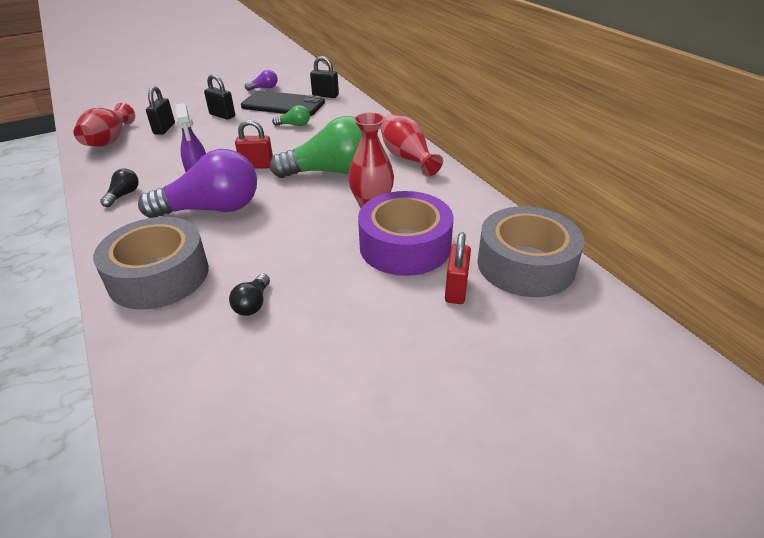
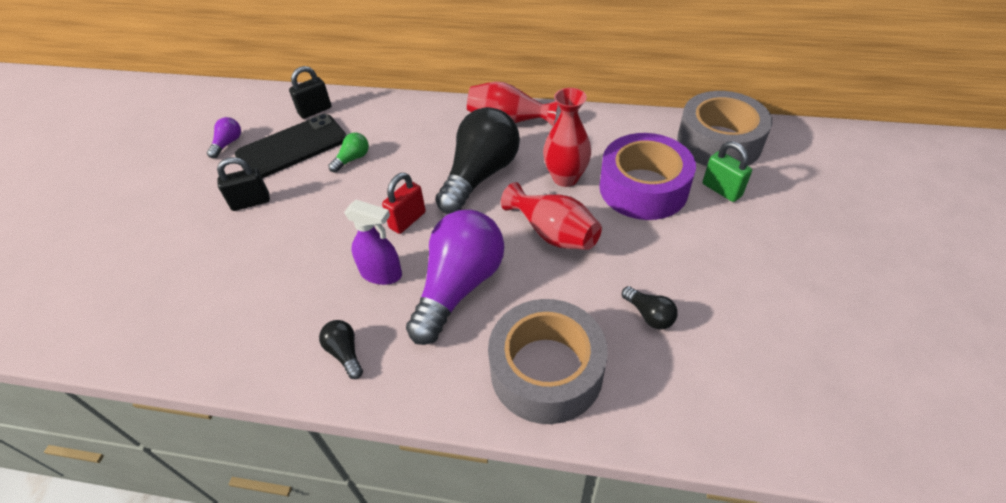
camera: 50 degrees left, 10 degrees up
(109, 140) = (175, 327): red vase -> red vase (553, 233)
(164, 129) = (215, 264): black padlock -> none
(332, 172) = (480, 175): green light bulb -> black light bulb
(456, 290) = (721, 190): red padlock -> green padlock

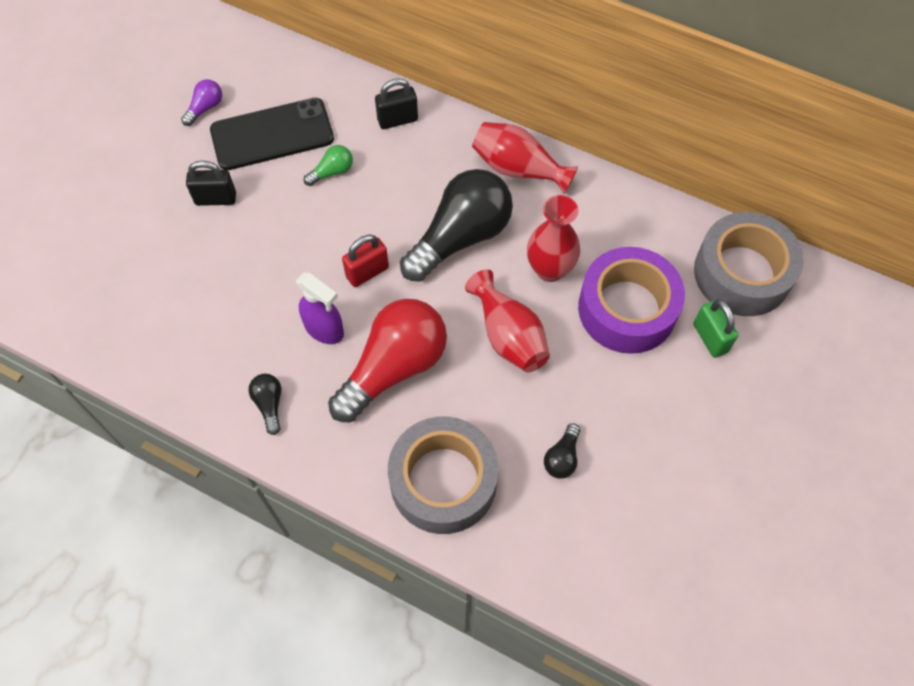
camera: 15 degrees right, 15 degrees up
(315, 111) = (308, 86): black padlock -> black padlock (397, 120)
(459, 286) = (393, 368): purple light bulb -> red light bulb
(649, 315) = (562, 457): black light bulb -> black light bulb turned 45 degrees clockwise

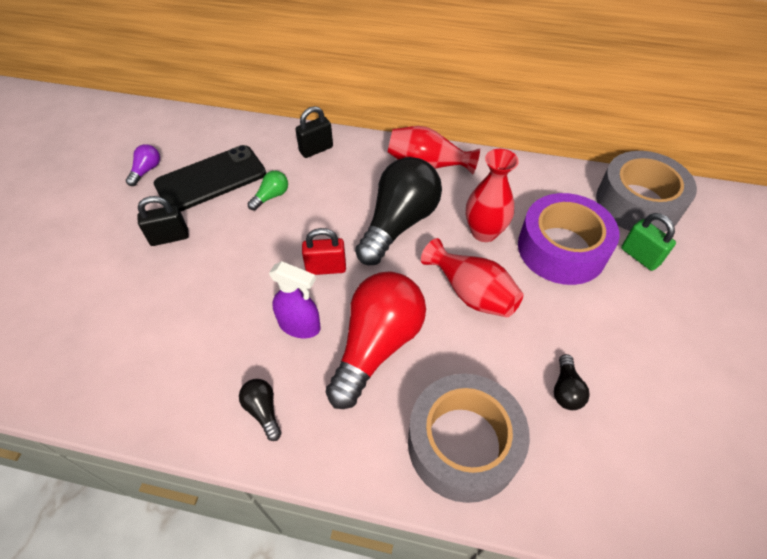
camera: 15 degrees left, 10 degrees down
(367, 272) = (326, 268): red padlock -> red padlock turned 45 degrees clockwise

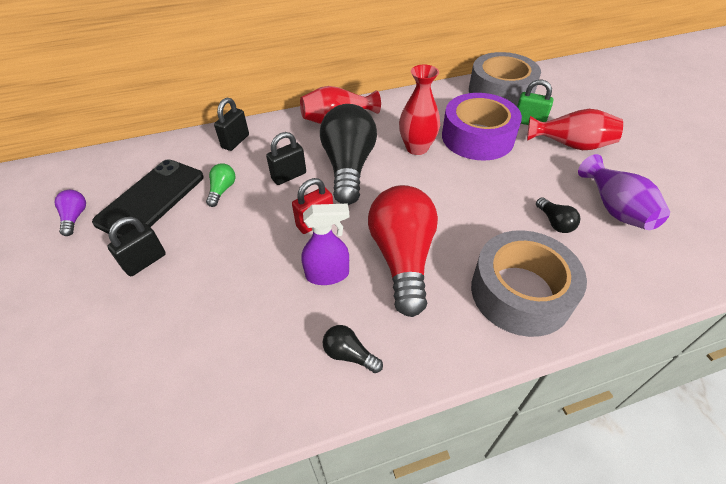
camera: 30 degrees left, 5 degrees down
(337, 208) = (289, 176): none -> black padlock
(471, 293) = (441, 190): red vase -> red vase (571, 144)
(654, 410) = (615, 208): none -> purple vase

